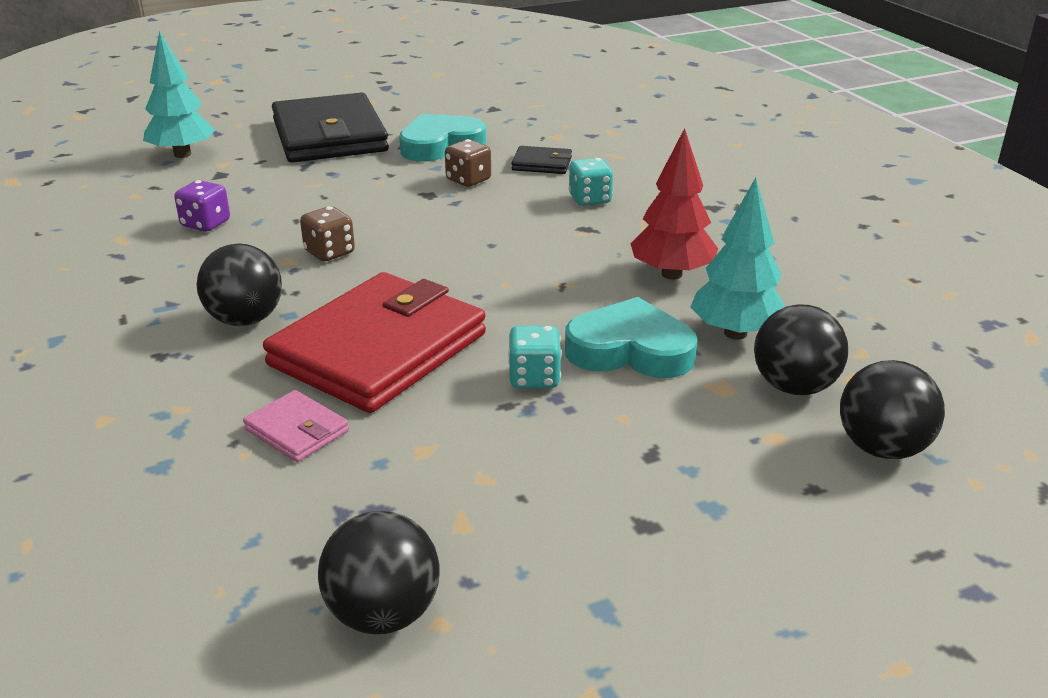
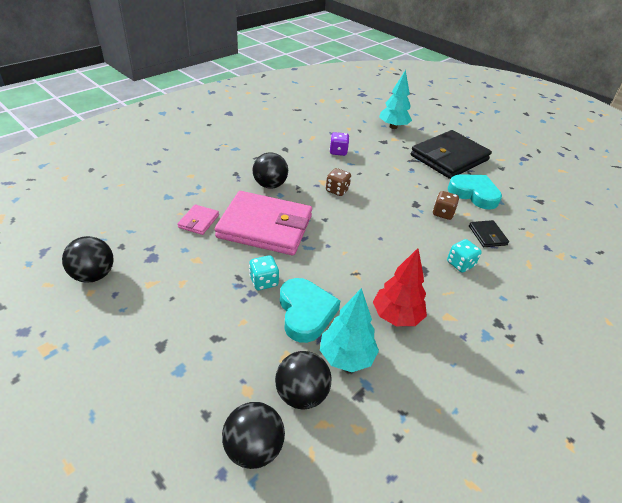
camera: 65 degrees right, 10 degrees up
(378, 349) = (265, 226): red wallet -> pink wallet

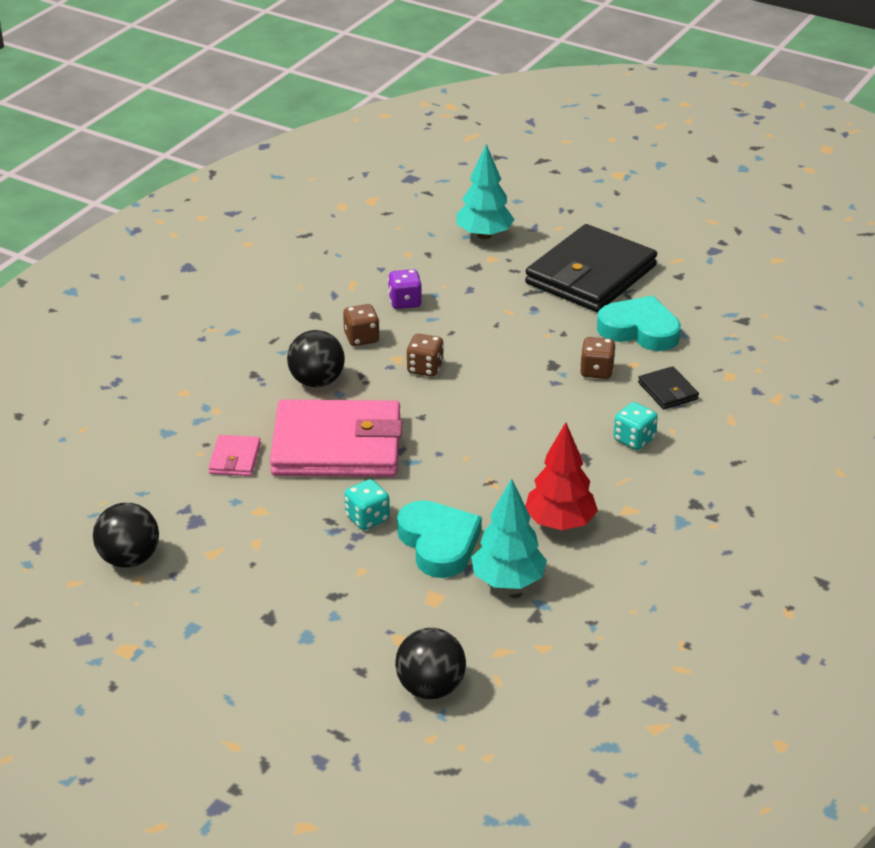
camera: 10 degrees left, 5 degrees down
(301, 394) = (466, 629): black ball -> none
(306, 166) = (361, 338): none -> brown dice

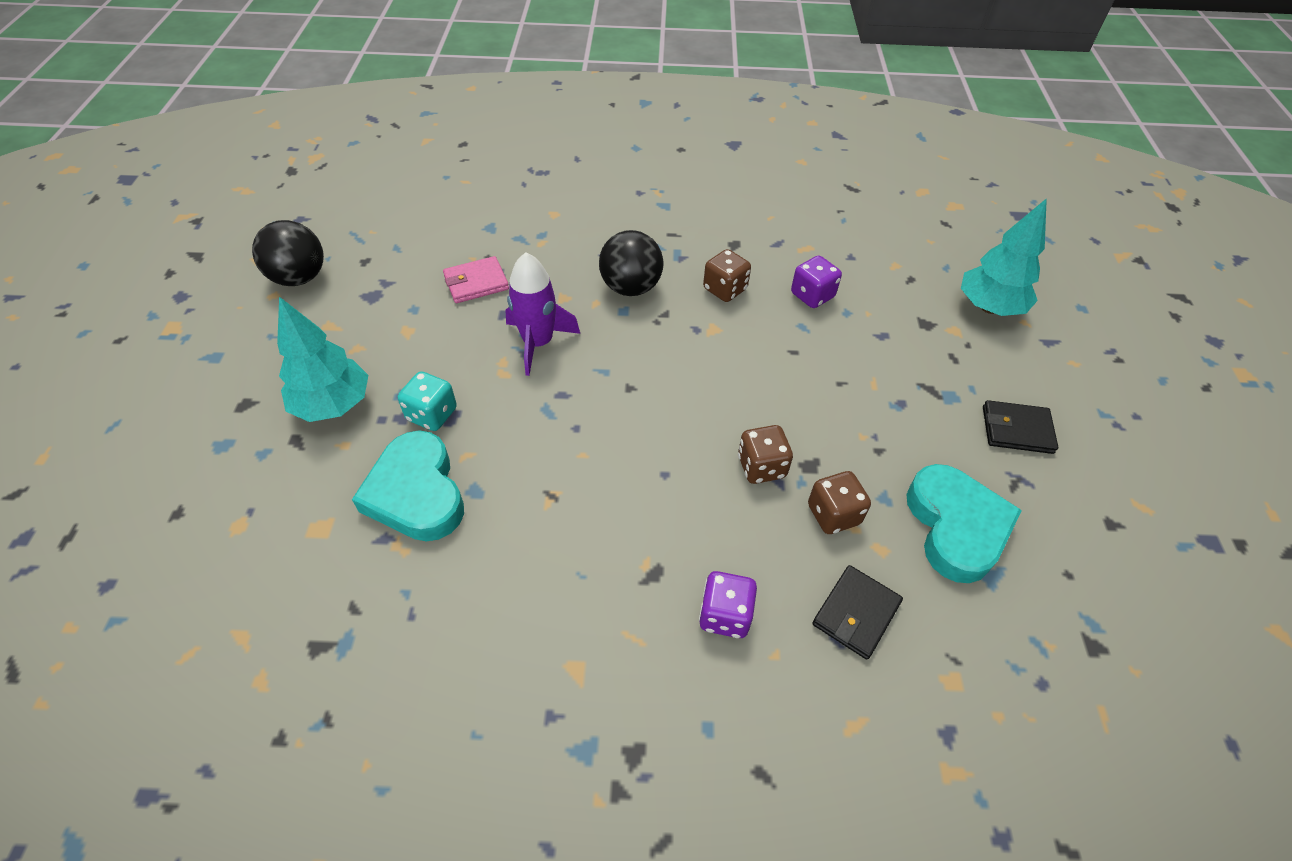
camera: 60 degrees right, 15 degrees up
(337, 446) = (538, 343): pink wallet -> purple rocket
(425, 368) = (713, 356): brown dice -> brown dice (761, 467)
(430, 687) = (158, 590): black ball -> none
(439, 543) = (416, 493): turquoise heart -> turquoise heart turned 120 degrees clockwise
(508, 581) = (374, 589): turquoise tree -> turquoise tree (333, 405)
(559, 523) = (508, 599): red tree -> none
(590, 275) = (1017, 429): black wallet -> black wallet, size x0.43
(634, 439) = (725, 615): turquoise dice -> purple dice

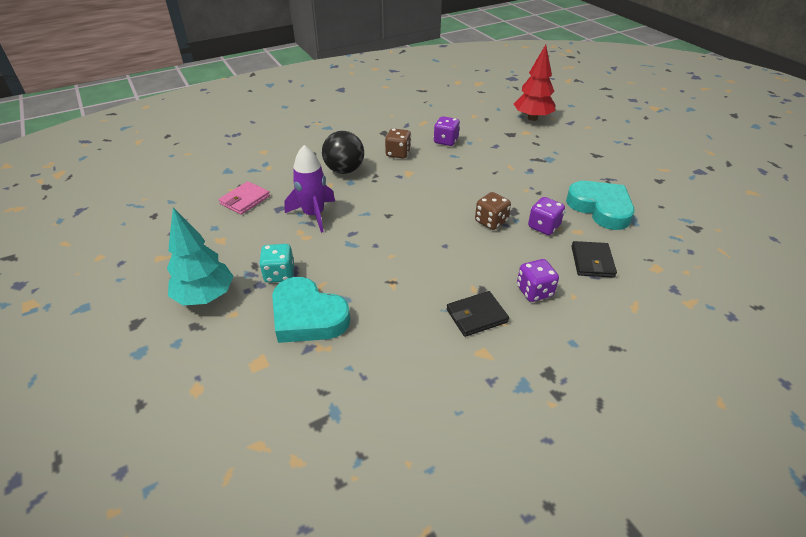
camera: 30 degrees left, 10 degrees down
(299, 278) = (111, 240): black ball -> none
(833, 514) = (543, 227): brown dice -> purple dice
(989, 307) = (532, 118): turquoise tree -> red tree
(1017, 429) = (589, 161): black wallet -> black wallet (476, 316)

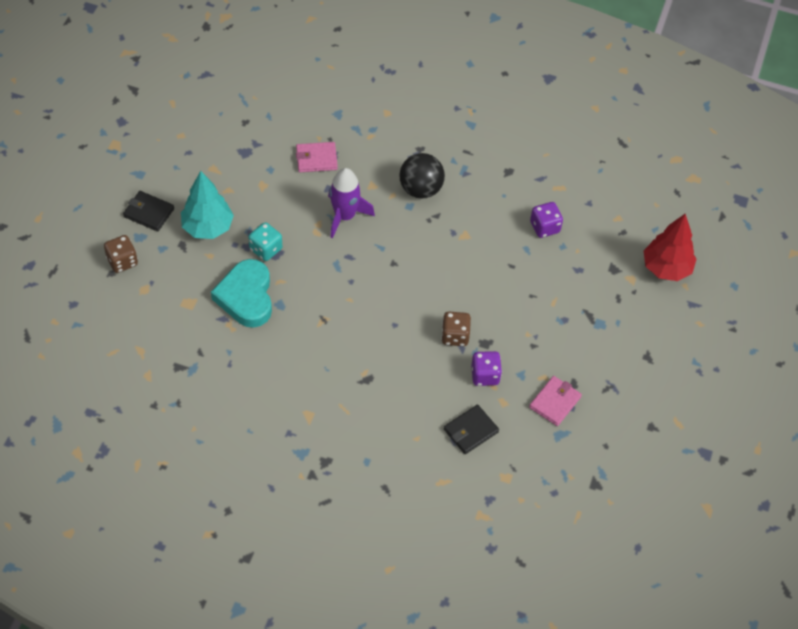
camera: 45 degrees right, 15 degrees up
(398, 153) = (485, 207): brown dice -> brown dice (122, 261)
(476, 316) = (338, 391): black wallet -> black wallet (149, 213)
(534, 291) = (398, 411): purple dice -> none
(600, 208) = (555, 402): turquoise heart -> pink wallet

